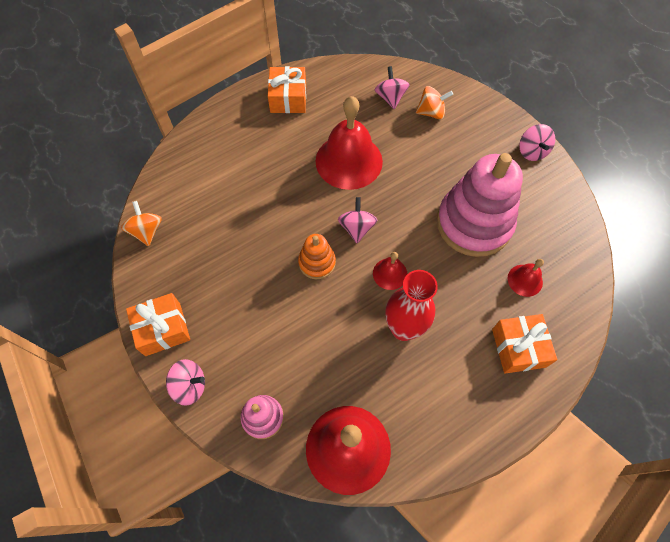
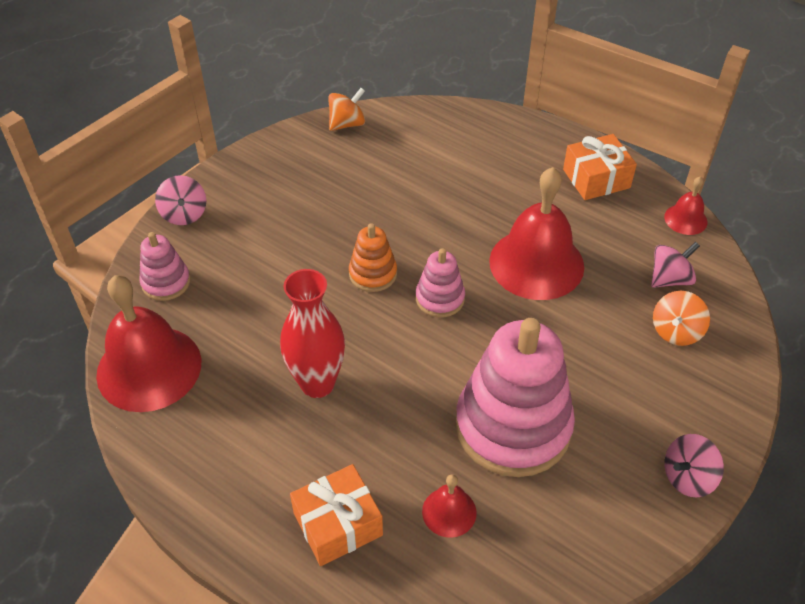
camera: 70 degrees right, 15 degrees down
(163, 329) = (240, 173): orange gift -> none
(357, 228) = (440, 298): pink spinning top -> pink stacking toy
(390, 273) = (389, 350): red bell -> red bell (685, 219)
(431, 112) = (676, 331): orange spinning top -> orange spinning top turned 60 degrees clockwise

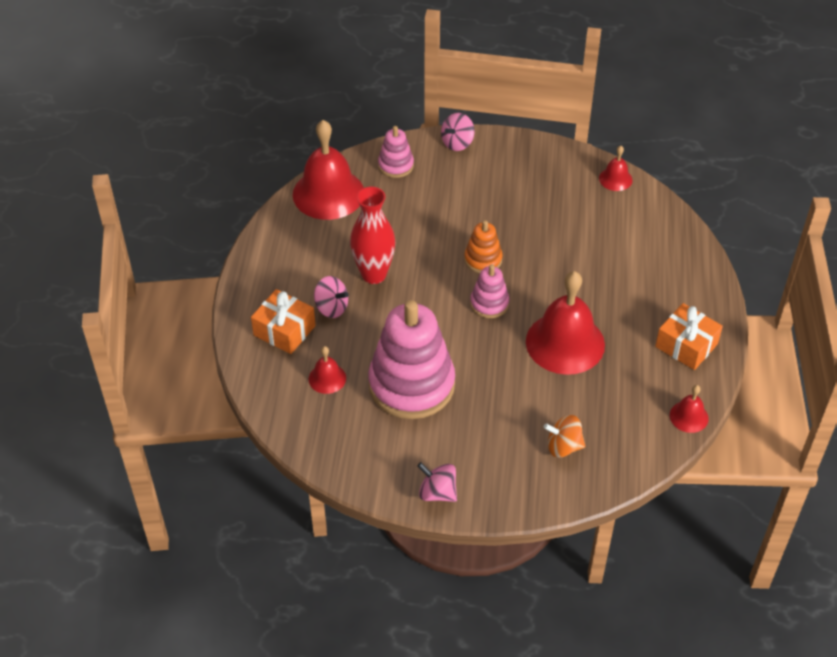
camera: 60 degrees right, 0 degrees up
(347, 124) = (615, 179): orange spinning top -> red bell
(670, 279) = (614, 427): pink spinning top -> pink spinning top (331, 308)

